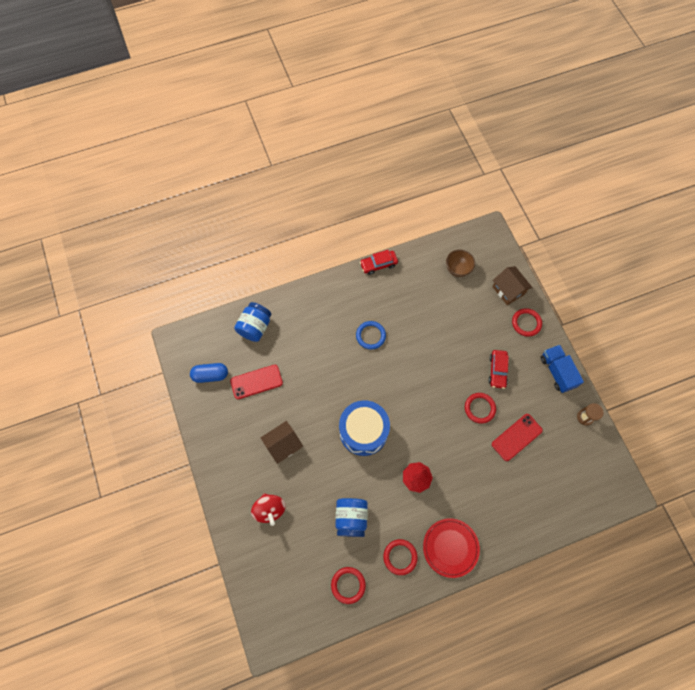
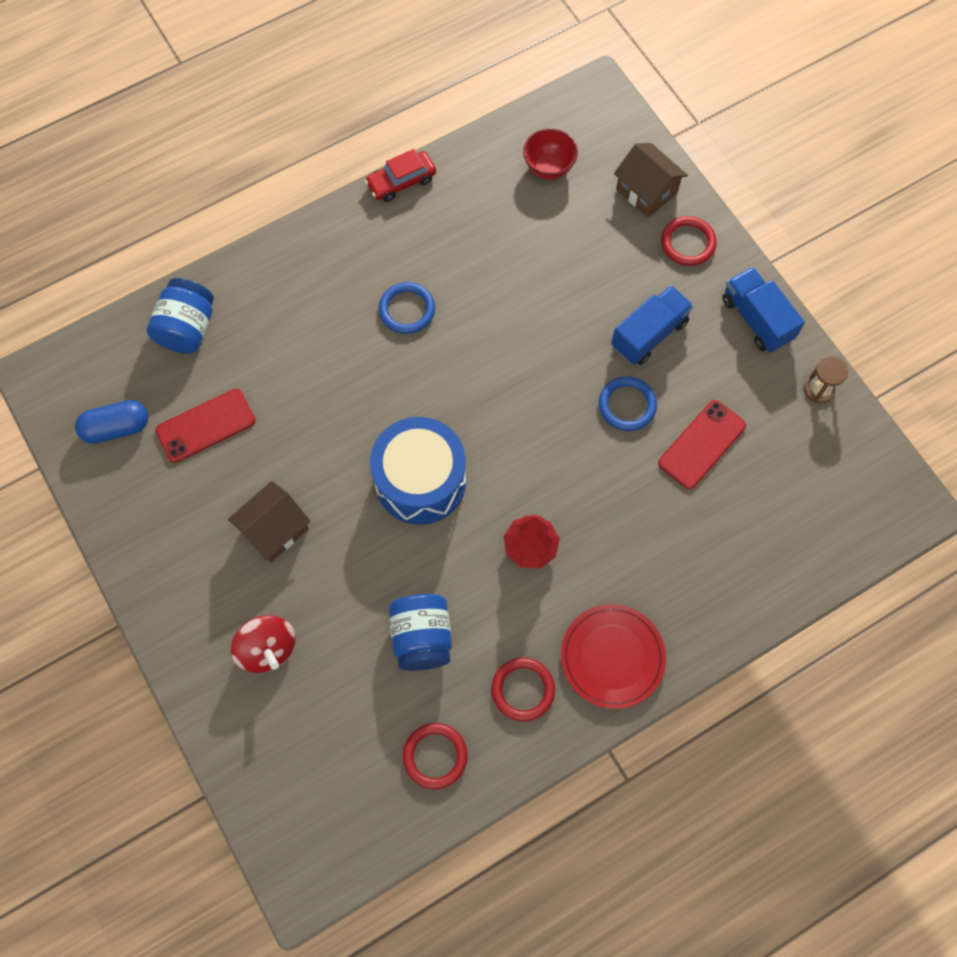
camera: 10 degrees left, 0 degrees up
(457, 269) = (548, 168): brown bowl -> red bowl
(479, 408) = (627, 405): red ring -> blue ring
(497, 371) = (649, 334): red car -> blue truck

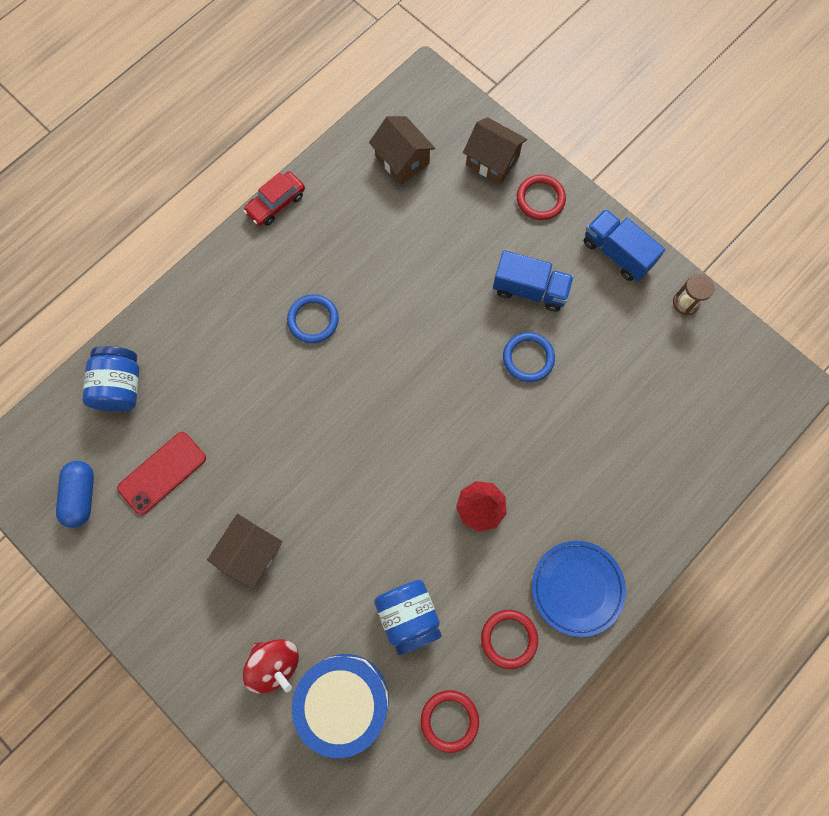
camera: 15 degrees left, 5 degrees up
(117, 428) = (81, 496): blue capsule -> blue capsule turned 60 degrees counterclockwise
(420, 480) = (368, 473): blue drum -> blue drum (344, 700)
(548, 168) = (402, 160): red bowl -> brown house
(612, 657) = (577, 588): red plate -> blue plate
(649, 334) = (529, 289): blue truck -> blue truck turned 75 degrees clockwise
(702, 444) = (601, 377): red phone -> none

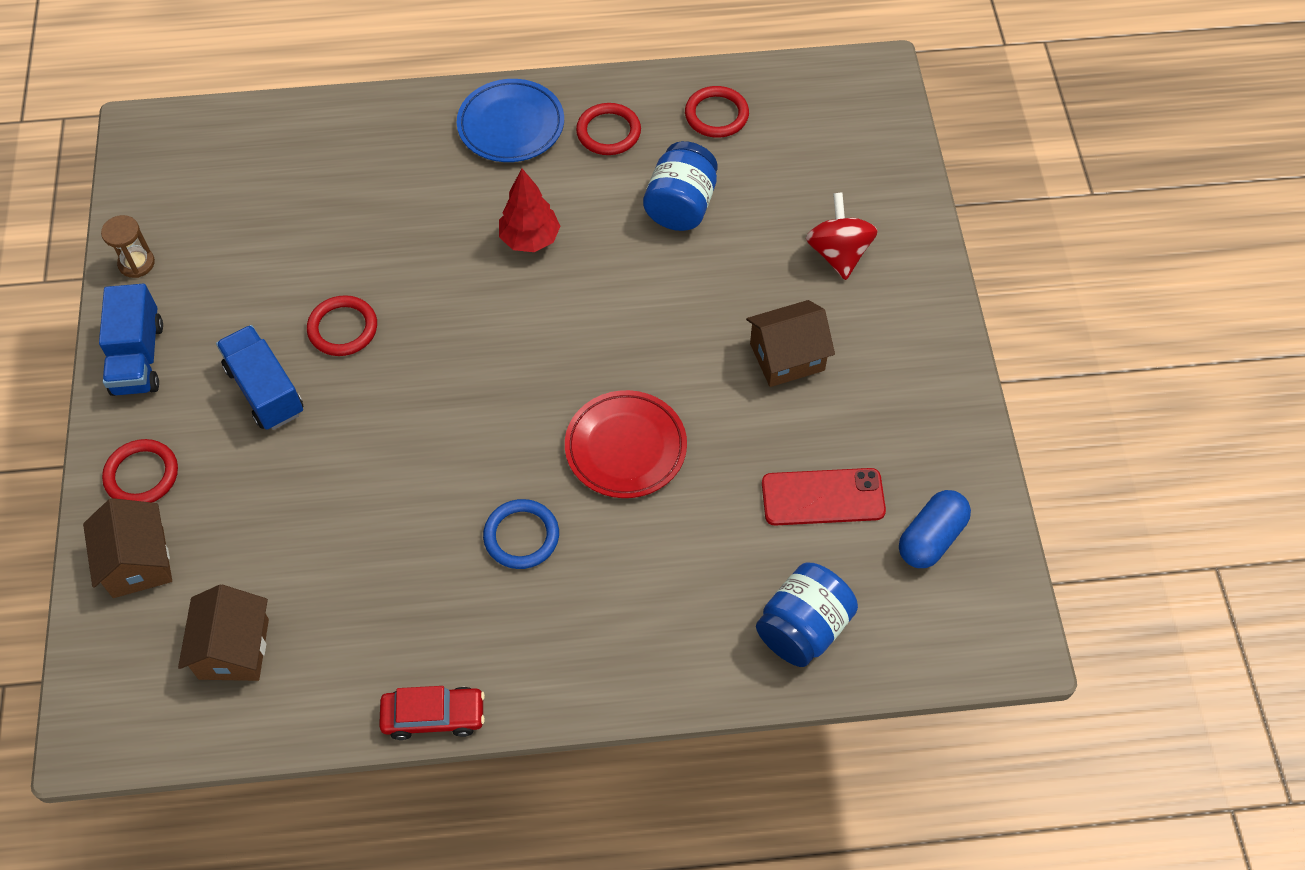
camera: 140 degrees left, 15 degrees down
(300, 414) = (625, 448): none -> red plate
(344, 700) = (796, 187): blue drum -> none
(528, 358) = (343, 328): blue ring -> red ring

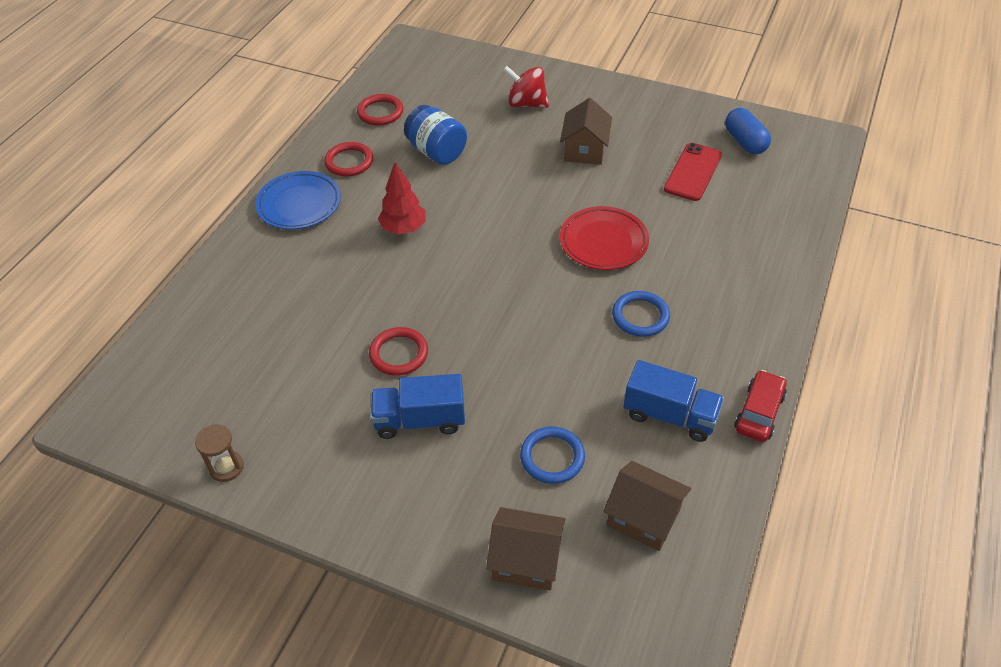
camera: 60 degrees left, 10 degrees down
(138, 358) = (324, 496): blue truck -> blue truck (670, 415)
(142, 475) = (443, 531): red ring -> none
(273, 531) = (552, 457): none -> blue ring
(803, 628) = (778, 213): blue jar -> none

